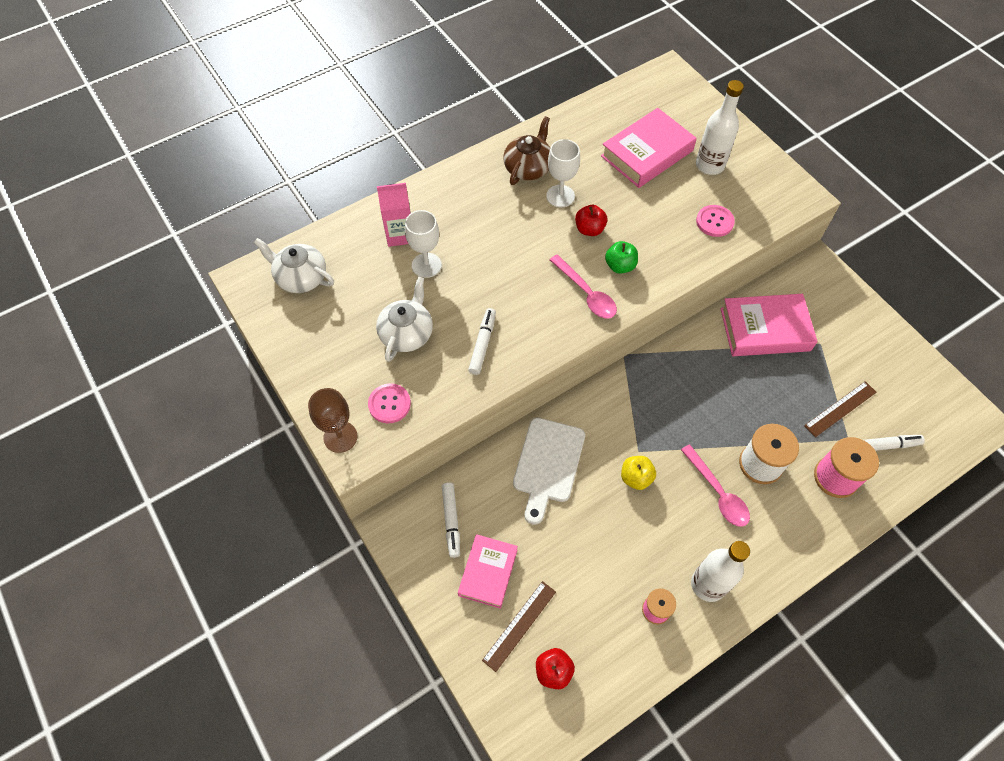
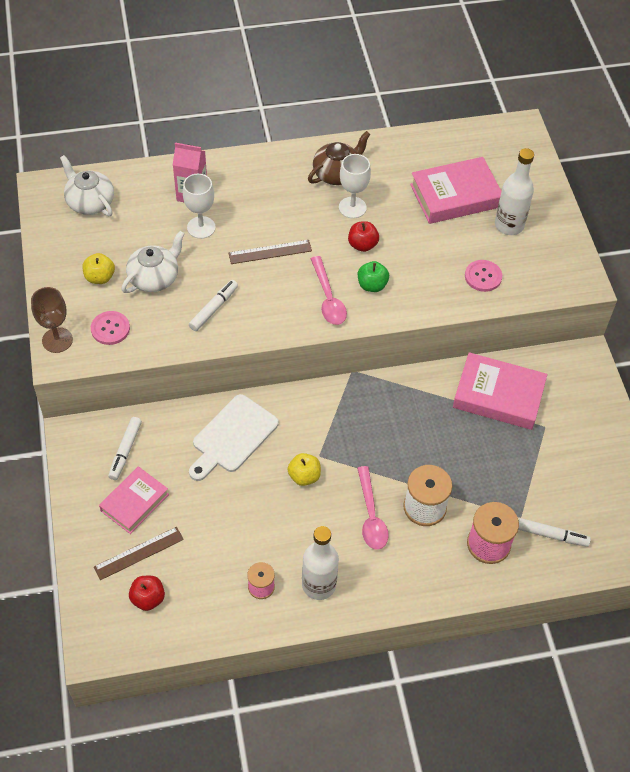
camera: 20 degrees right, 5 degrees down
(351, 353) = (100, 277): none -> yellow apple
(840, 409) = (529, 489): brown ruler -> brown ruler (270, 252)

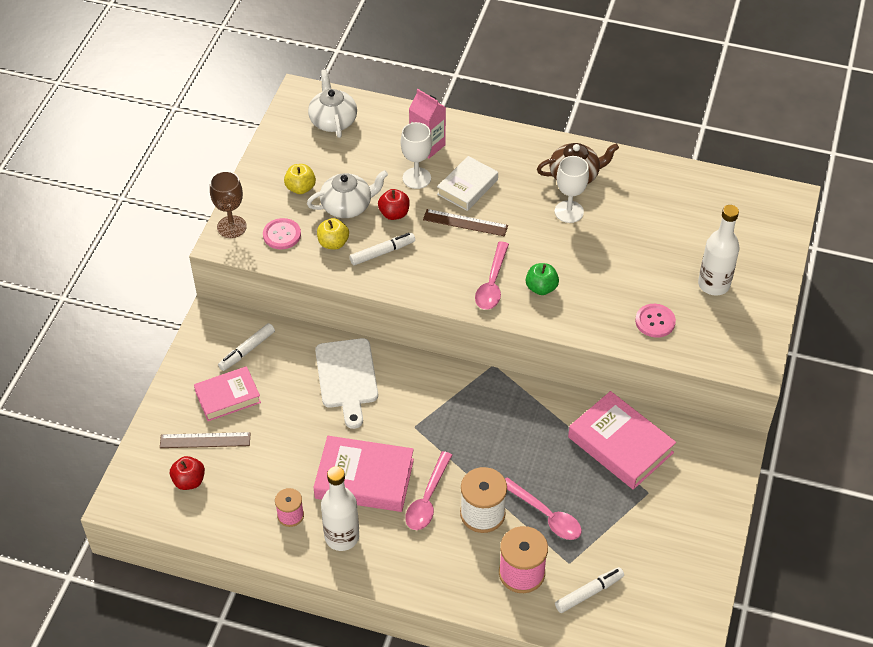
camera: 30 degrees right, 5 degrees down
(232, 437) = (347, 377): white cutting board -> white cutting board turned 75 degrees counterclockwise
(251, 219) = (467, 187): none -> white book
(304, 476) = (389, 438): yellow apple -> yellow apple (333, 243)
(362, 245) = (556, 249): red apple -> red apple (394, 214)
(455, 196) = (677, 237): pink book -> pink book (364, 479)
(476, 484) = (545, 515): none -> pink spoon
(552, 535) = (589, 593): white marker -> white marker turned 75 degrees counterclockwise

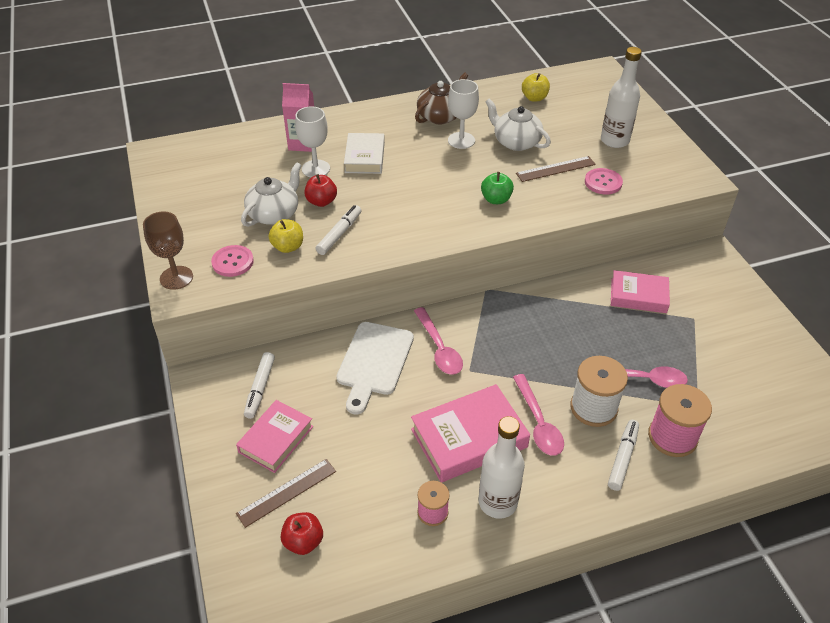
camera: 35 degrees left, 5 degrees down
(300, 188) = (217, 219): yellow apple -> yellow apple (534, 98)
(333, 120) = (201, 159): white teapot -> white teapot (516, 142)
(347, 377) = (374, 362): white cutting board -> white cutting board turned 60 degrees clockwise
(465, 223) = (388, 182): brown ruler -> brown ruler (555, 169)
(492, 283) = (454, 214): pink spoon -> pink spoon (439, 348)
(589, 593) = (736, 420): white marker -> white marker (622, 458)
(620, 445) = (638, 296): pink book -> pink book, size x0.66

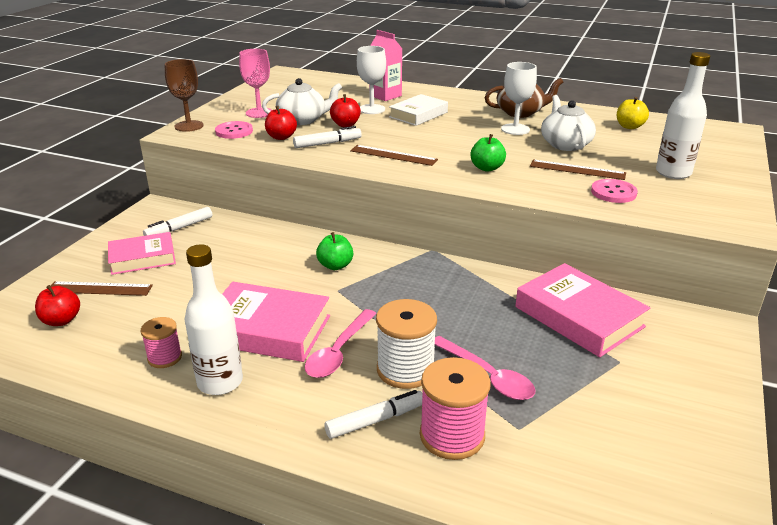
camera: 40 degrees right, 15 degrees down
(218, 224) = (259, 113): none -> pink goblet
(288, 247) = (281, 137): yellow apple -> red apple
(374, 362) = (274, 251): white cutting board -> none
(411, 221) = (393, 155): none -> brown ruler
(439, 348) = (335, 266): pink spoon -> green apple
(638, 296) = (578, 317): pink book -> pink book, size x1.52

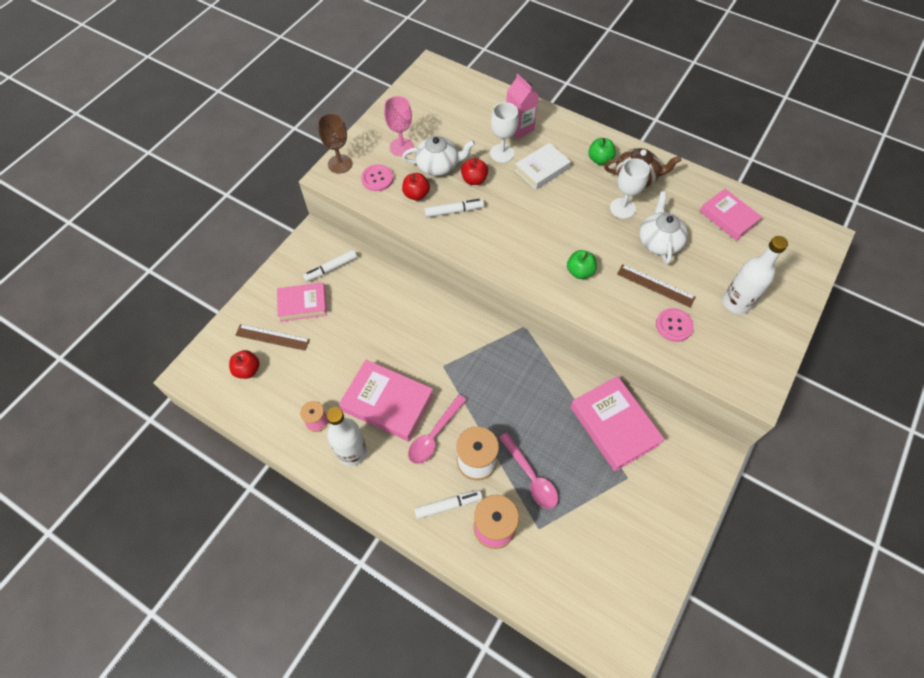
camera: 10 degrees right, 30 degrees up
(335, 266) = (445, 336): green apple -> green apple (599, 159)
(393, 155) = (506, 239): brown ruler -> none
(629, 126) = (728, 217): yellow apple -> pink book

